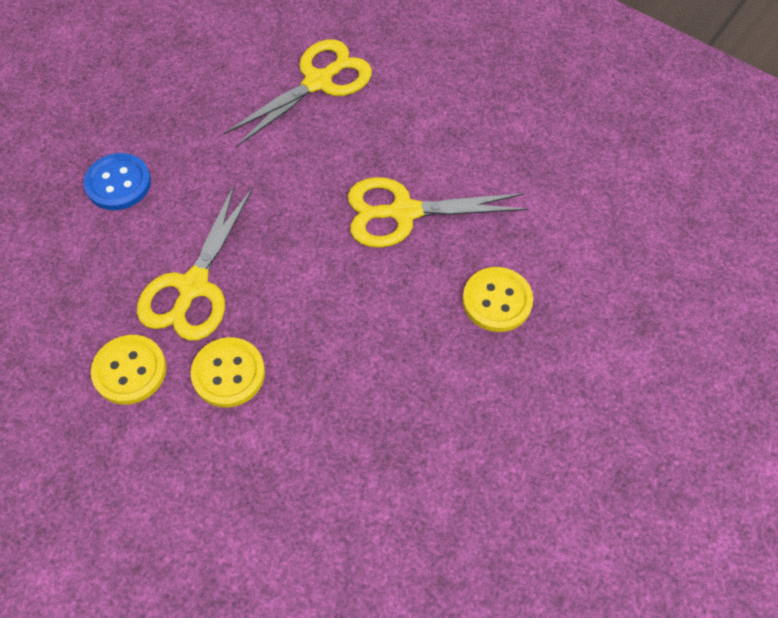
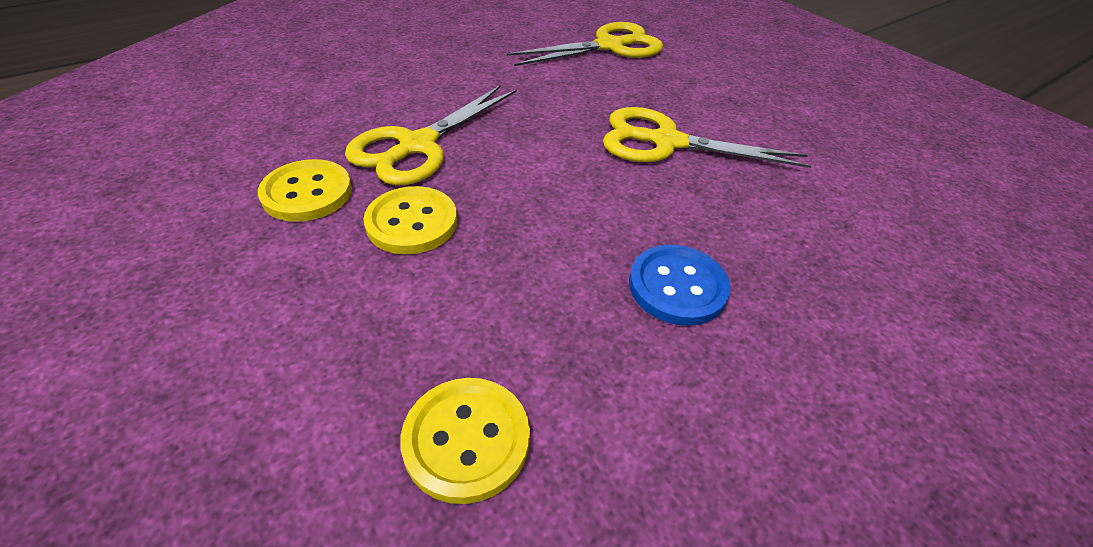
camera: 15 degrees right, 15 degrees down
(118, 183) = (393, 66): blue button -> blue button (677, 287)
(497, 301) = (761, 237): yellow button -> yellow button (466, 440)

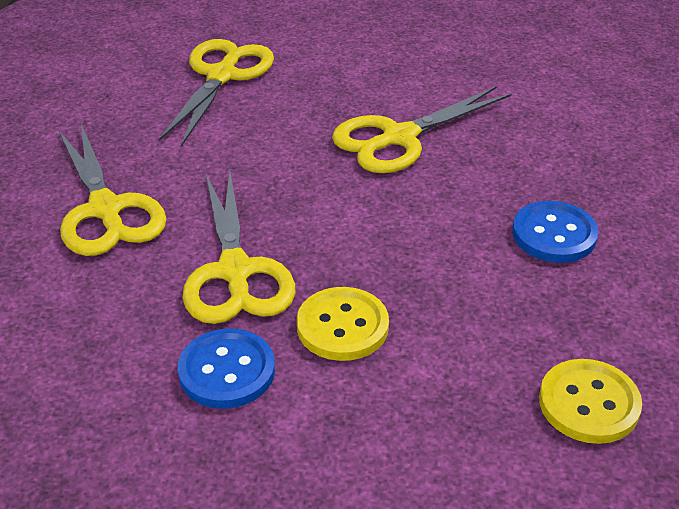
camera: 45 degrees left, 5 degrees down
(307, 193) = (227, 371): yellow button -> blue button
(419, 72) = (105, 210): none -> yellow scissors

